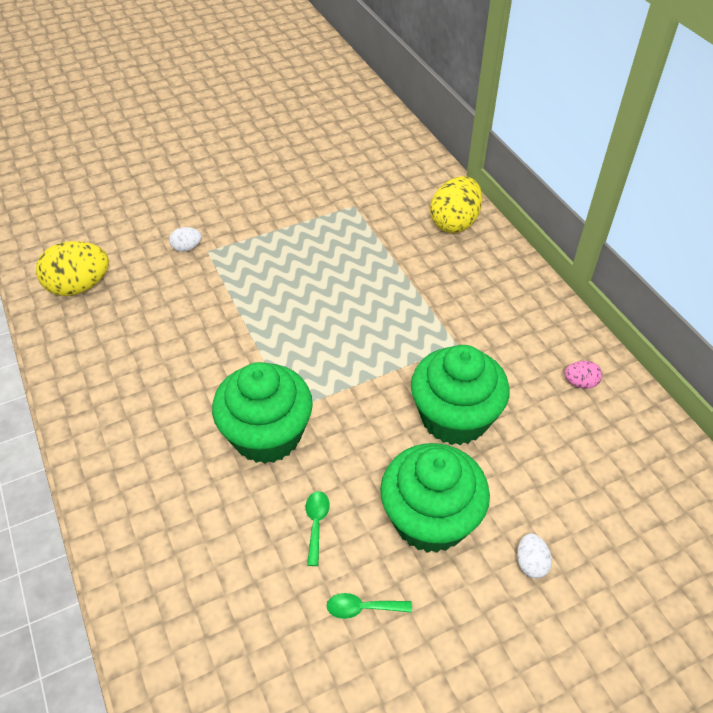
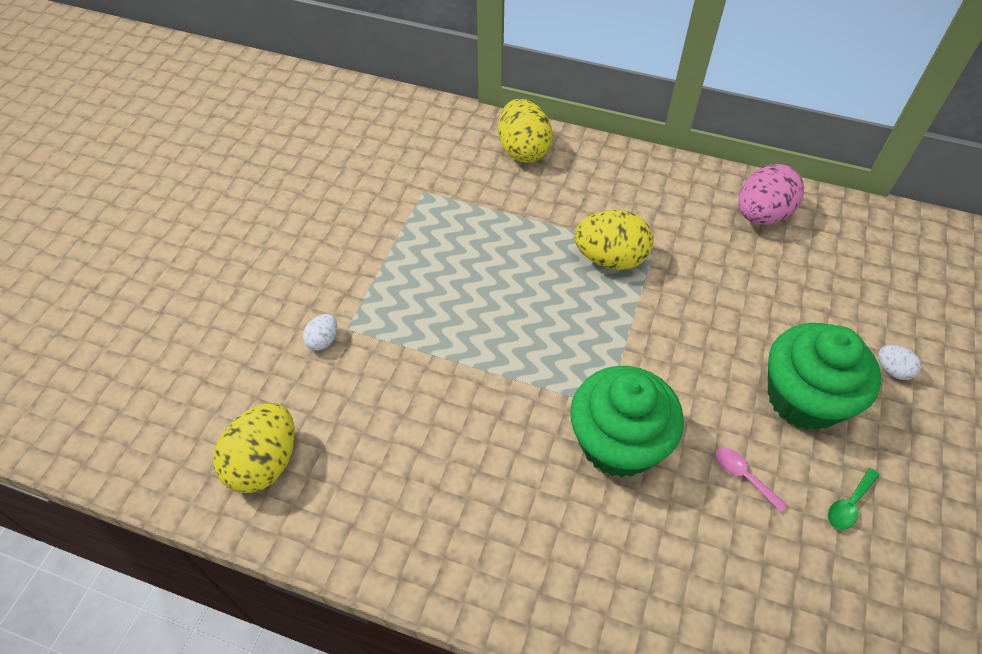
camera: 45 degrees left, 5 degrees up
(316, 524) = (743, 476): green spoon -> pink spoon
(419, 328) = (610, 258): none -> yellow egg
(454, 417) = (722, 308): green cupcake -> none
(580, 383) = (761, 215): pink egg -> pink egg, size x2.07

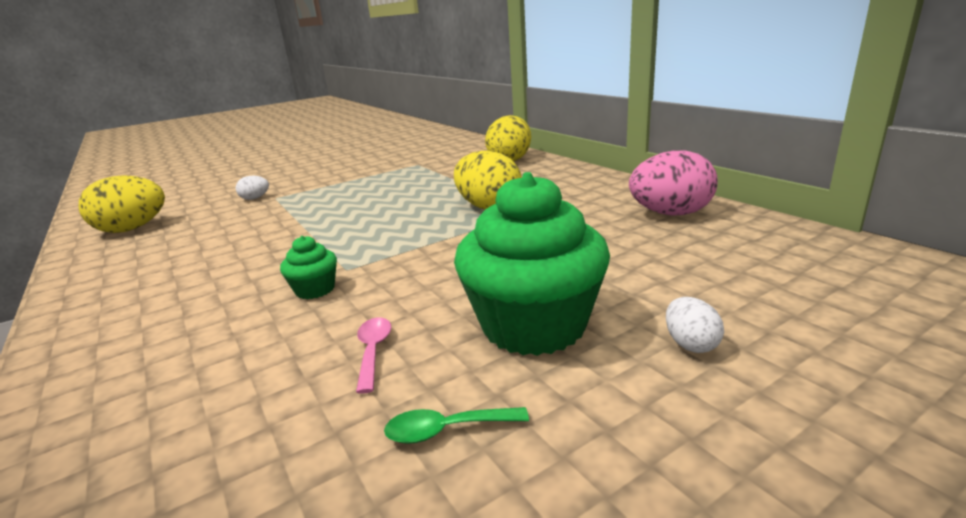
camera: 40 degrees right, 30 degrees down
(618, 443) = (315, 289): green cupcake -> green cupcake, size x0.45

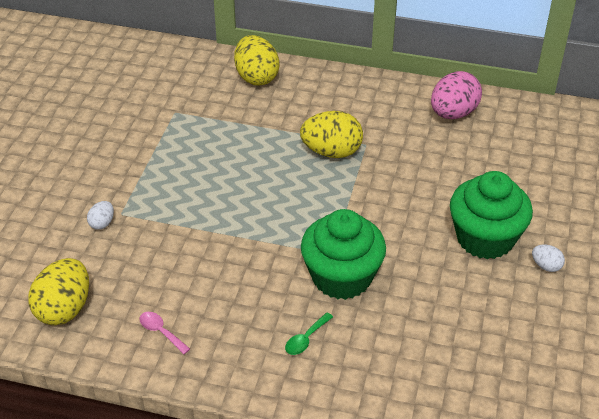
camera: 45 degrees left, 20 degrees up
(315, 289) = (342, 277): green cupcake -> green cupcake, size x2.22
(373, 351) = (438, 292): pink spoon -> pink spoon (161, 332)
(446, 430) = (518, 305): green spoon -> green spoon (306, 339)
(690, 344) = (553, 215): white egg -> white egg (546, 266)

